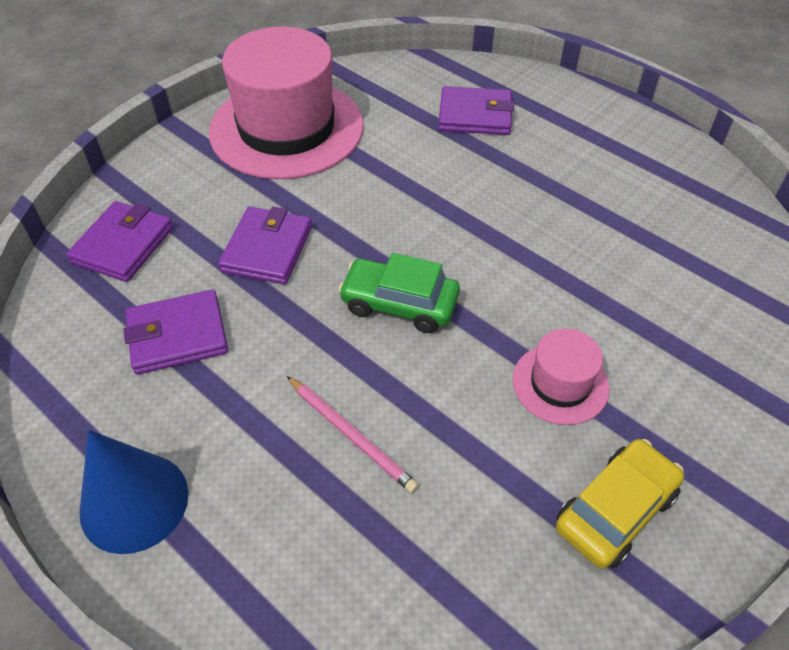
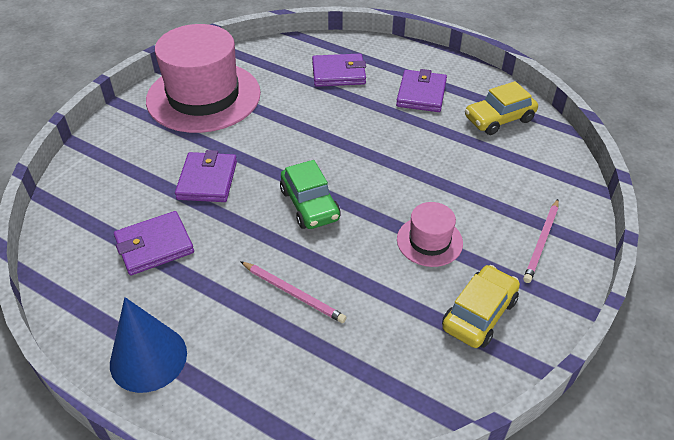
camera: 10 degrees left, 5 degrees down
(123, 245) = (99, 190): purple wallet -> purple wallet (421, 94)
(399, 304) = (310, 205): green car -> green car turned 120 degrees counterclockwise
(693, 209) = (499, 119): none -> yellow car
(728, 409) = (541, 242): none -> pink pencil

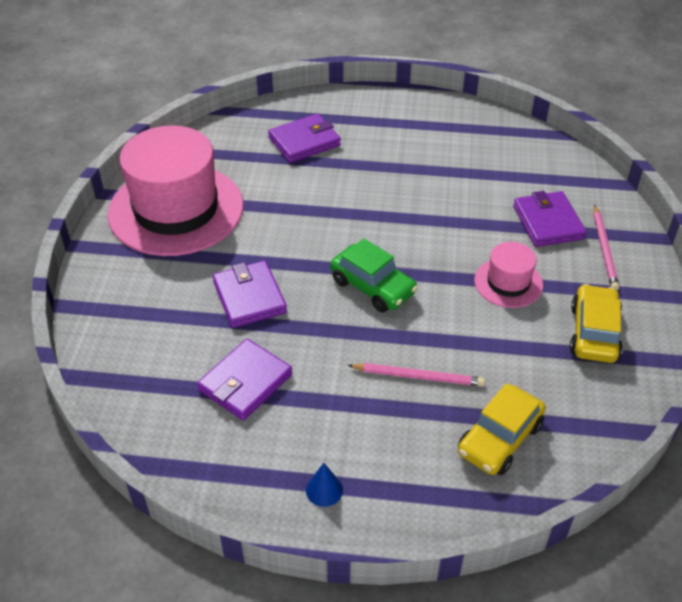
camera: 25 degrees left, 0 degrees up
(148, 358) = (324, 490): blue cone -> blue cone, size x0.45
(421, 94) = (403, 139): purple wallet -> purple wallet (548, 222)
(499, 119) = (493, 143): yellow car -> yellow car (499, 439)

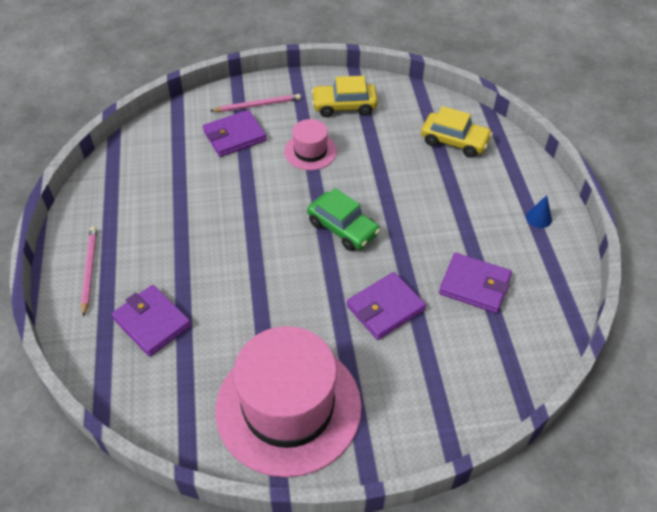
camera: 105 degrees left, 5 degrees up
(373, 287) = (343, 228): green car -> green car turned 105 degrees clockwise
(418, 376) = (422, 187): pink pencil -> pink pencil (89, 270)

